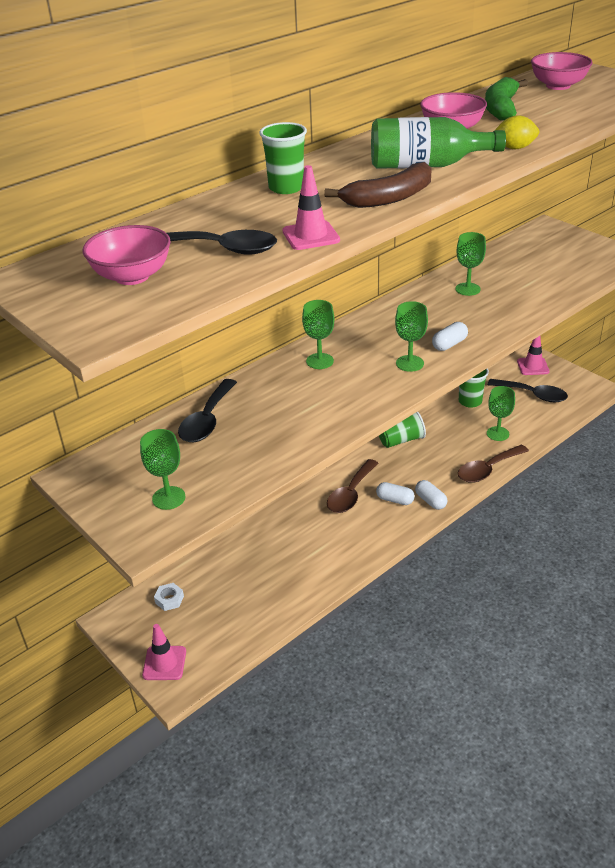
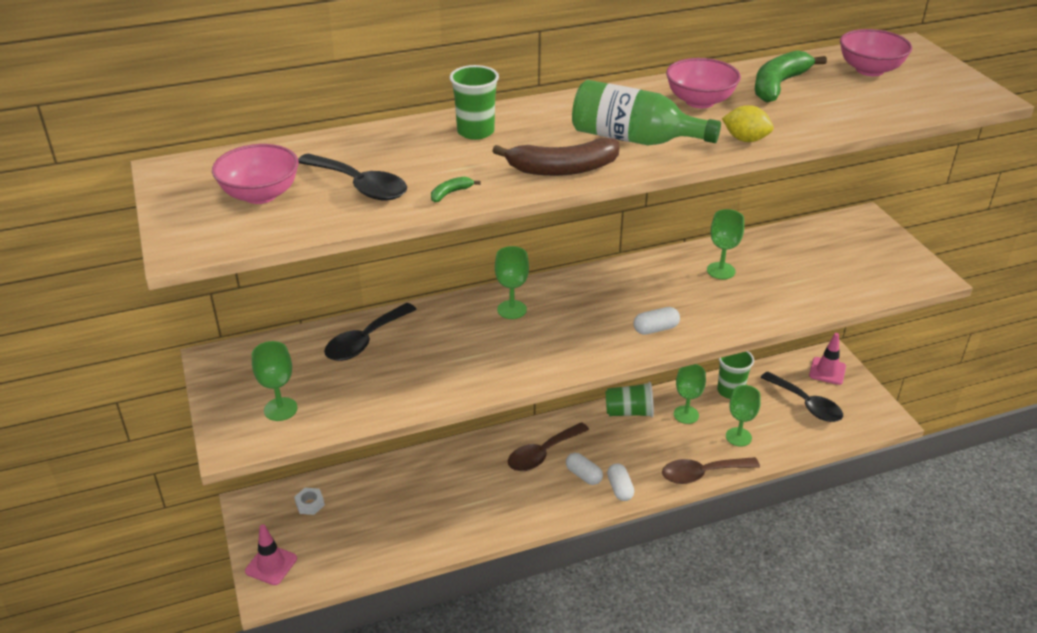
camera: 20 degrees right, 0 degrees up
(311, 236) = (450, 193): pink traffic cone -> green banana
(409, 363) = (599, 338): green goblet -> green goblet (686, 415)

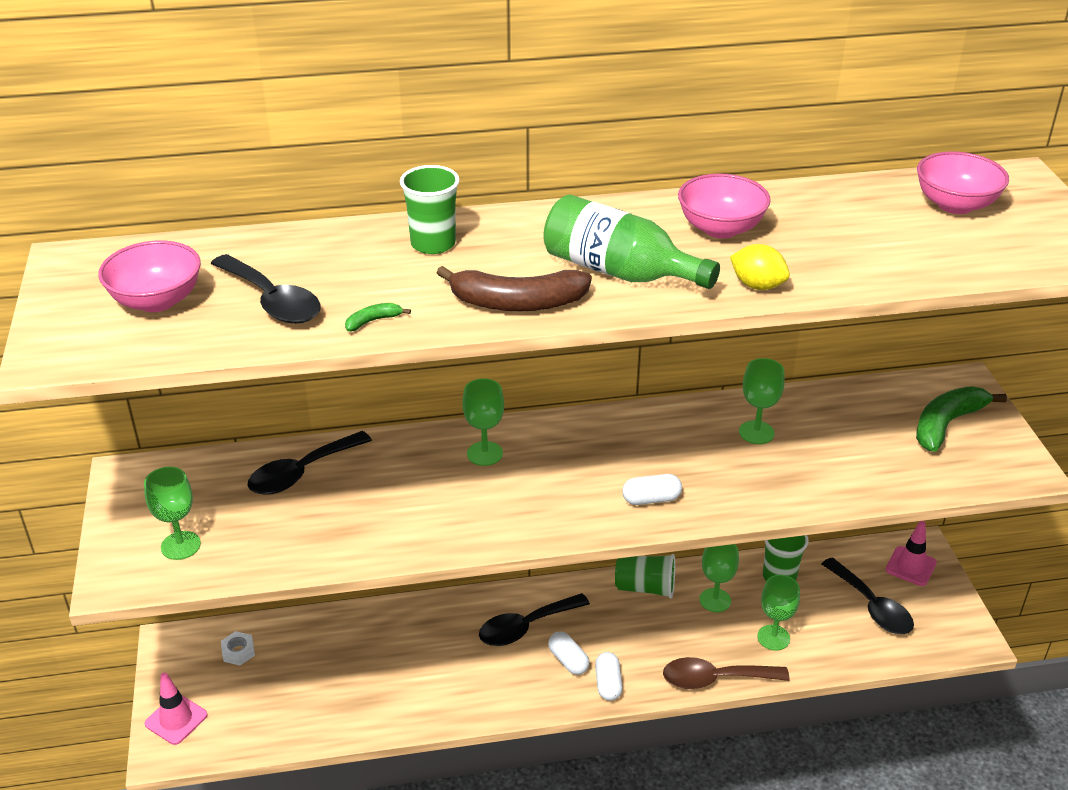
camera: 10 degrees right, 0 degrees up
(542, 454) = (526, 627): brown spoon -> black spoon
(778, 85) = (829, 215): green banana -> green banana (947, 424)

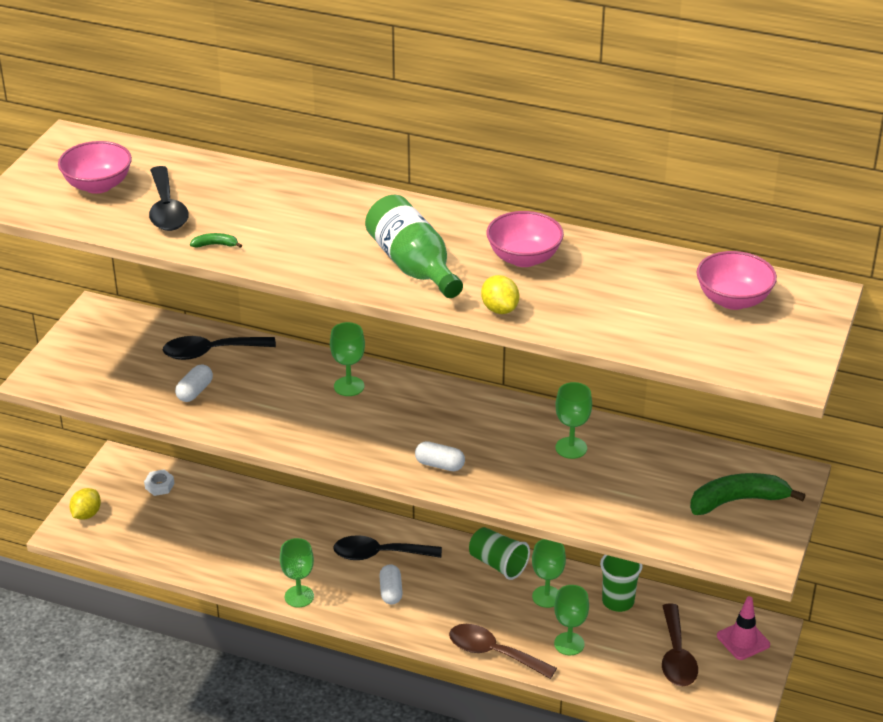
camera: 30 degrees right, 0 degrees up
(176, 719) = (86, 514): pink traffic cone -> yellow lemon
(180, 545) = (94, 372): green goblet -> green goblet (299, 596)
(433, 244) = (308, 203): green cup -> none
(517, 303) = (320, 264): brown banana -> none
(608, 684) = (407, 620): white capsule -> white capsule (195, 391)
(871, 606) = (676, 656): black spoon -> brown spoon

